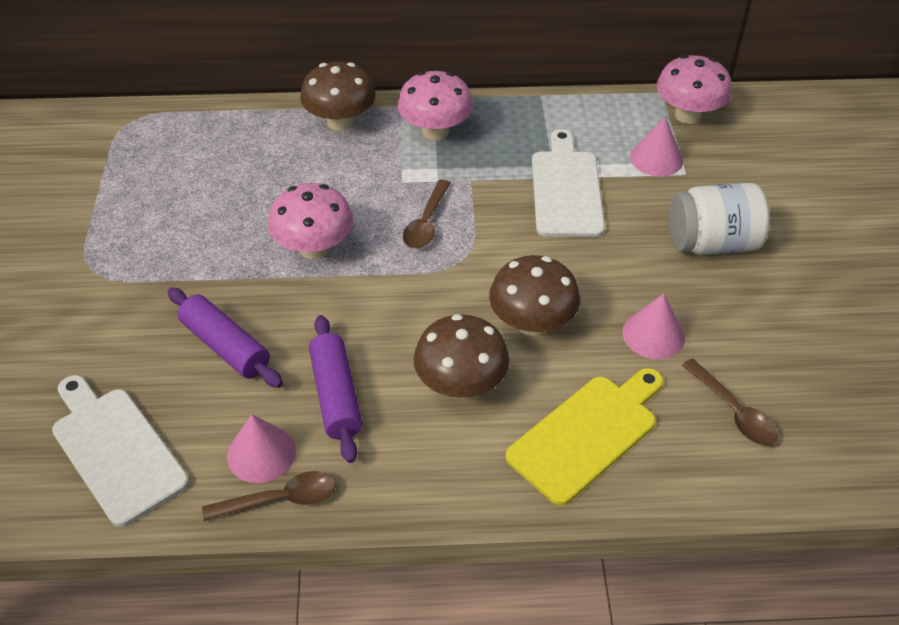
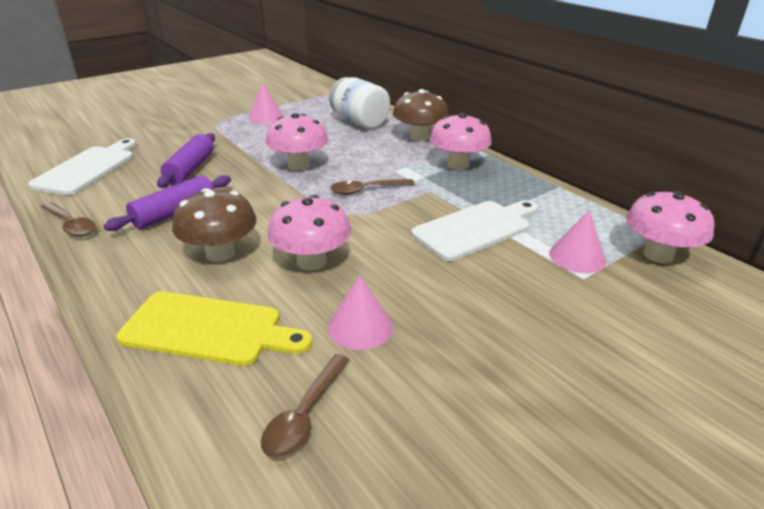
camera: 55 degrees right, 15 degrees down
(261, 453) = (108, 206): pink cone -> pink cone (266, 117)
(532, 323) = (311, 262): brown mushroom -> pink mushroom
(711, 243) = (517, 322): white jar -> white jar (359, 122)

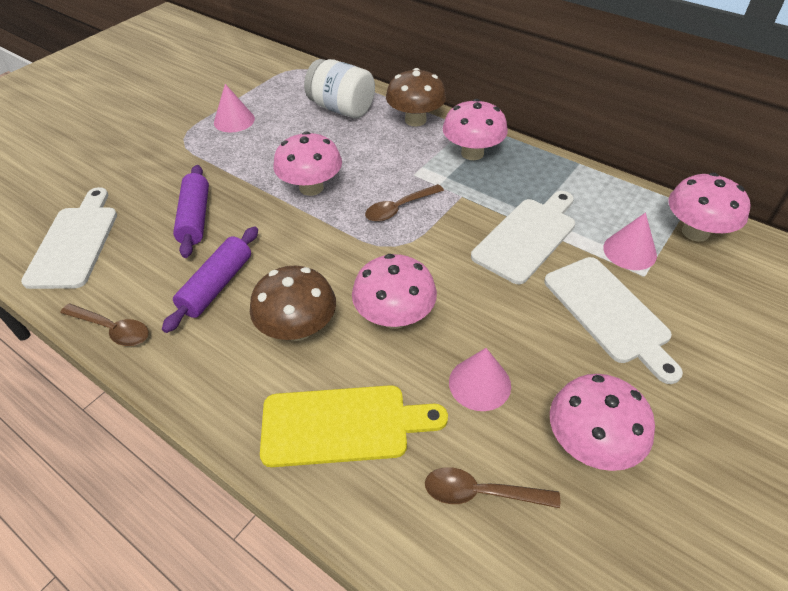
camera: 15 degrees left, 15 degrees up
(304, 415) = (481, 493): brown spoon -> brown spoon turned 90 degrees clockwise
(447, 401) = (590, 443): none -> pink mushroom
(528, 300) = (609, 313): none -> white cutting board

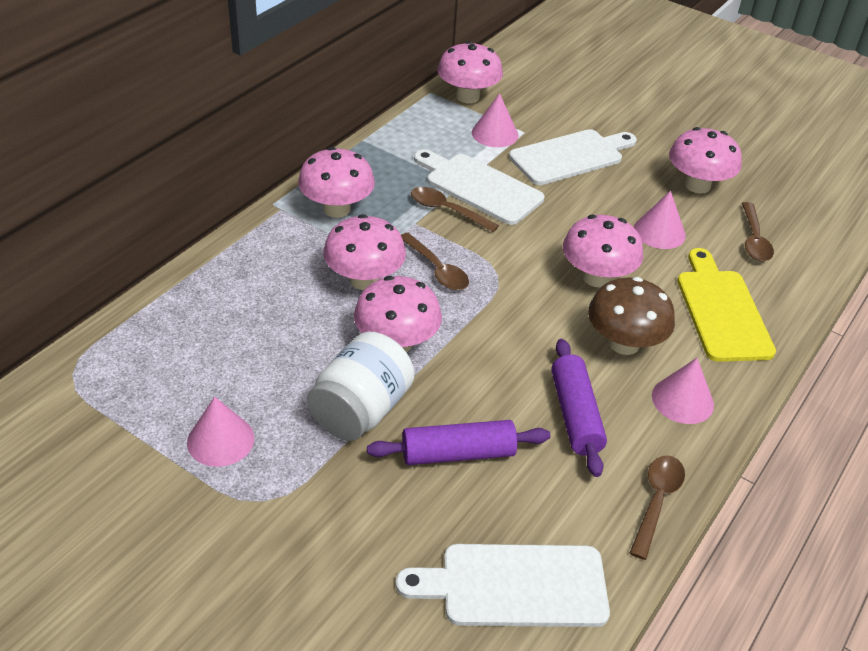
camera: 95 degrees left, 5 degrees down
(217, 285) = (575, 415): purple rolling pin -> purple rolling pin turned 60 degrees clockwise
(218, 365) = (682, 400): none -> pink cone
(342, 109) = (213, 318): white jar -> white jar (361, 410)
(384, 170) = (364, 280): none -> pink mushroom
(415, 120) = (257, 249): brown mushroom -> none
(484, 215) = (447, 210): none -> brown spoon

